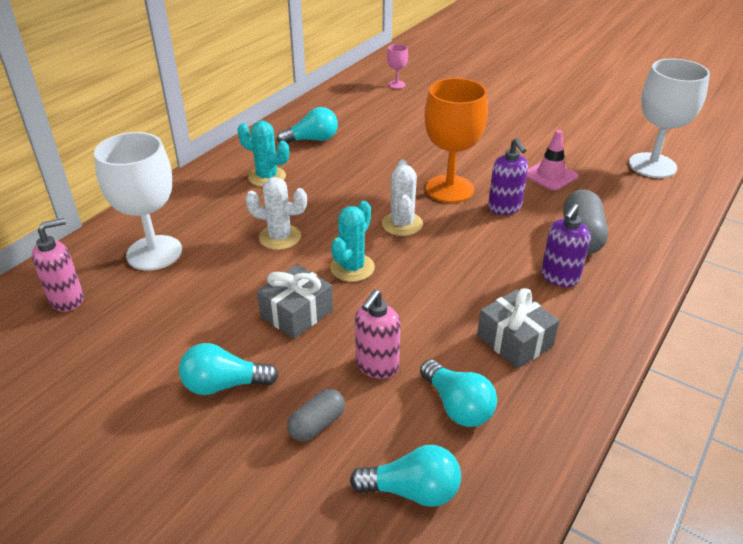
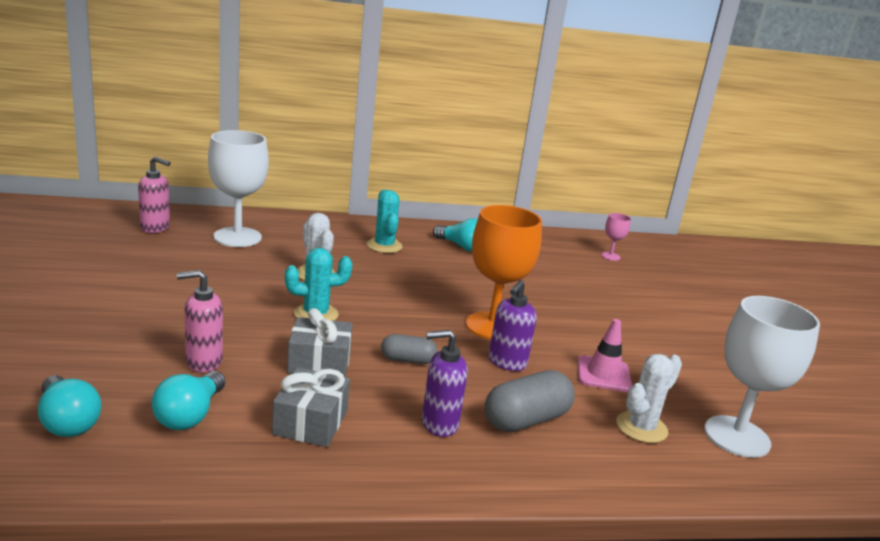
camera: 45 degrees right, 15 degrees down
(224, 385) = (121, 306): turquoise light bulb -> none
(296, 313) = (231, 309): grey gift -> grey gift (319, 362)
(317, 424) = (110, 356): grey capsule -> grey capsule (407, 360)
(402, 224) = (405, 319): white cactus -> white cactus (641, 427)

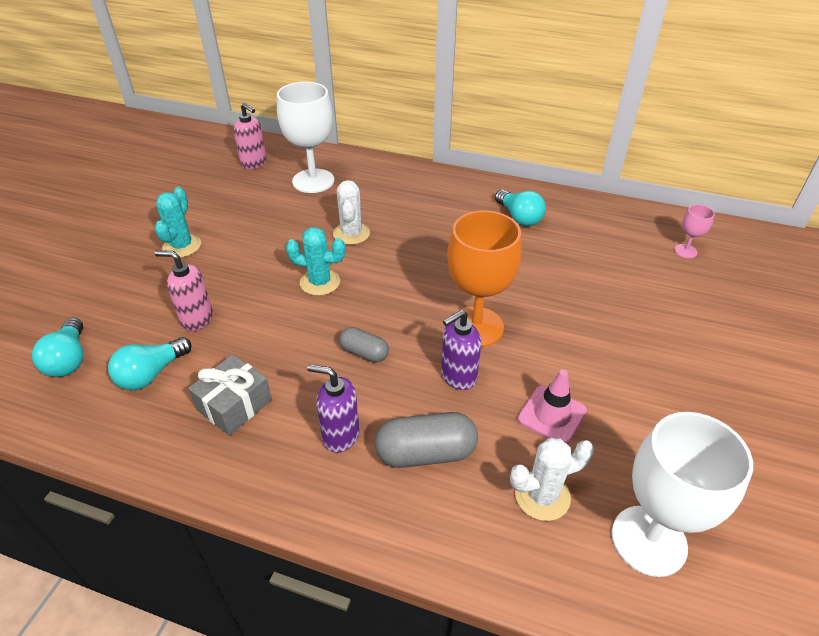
camera: 30 degrees right, 20 degrees up
(319, 362) = (286, 339): grey gift -> none
(384, 246) = (439, 206): turquoise cactus -> turquoise cactus (182, 246)

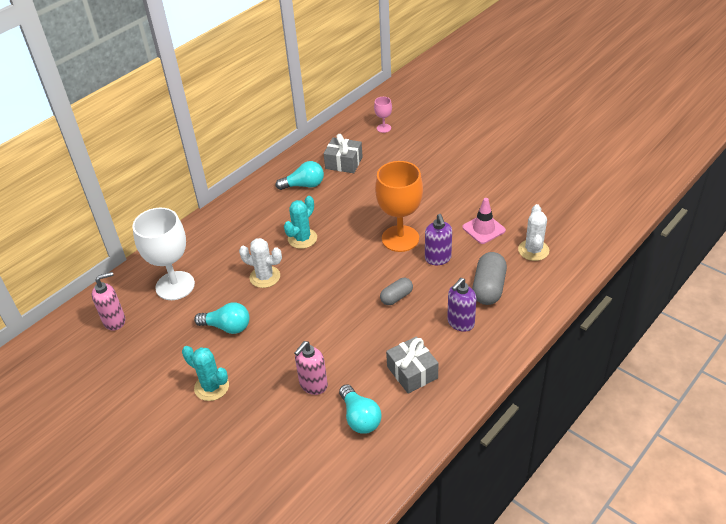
camera: 65 degrees left, 0 degrees up
(69, 359) = (317, 472): turquoise light bulb -> turquoise light bulb (227, 327)
(320, 282) = (312, 306): turquoise cactus -> turquoise cactus (302, 238)
(585, 236) = (344, 163): none -> grey gift
(648, 540) = (570, 222): white goblet -> none

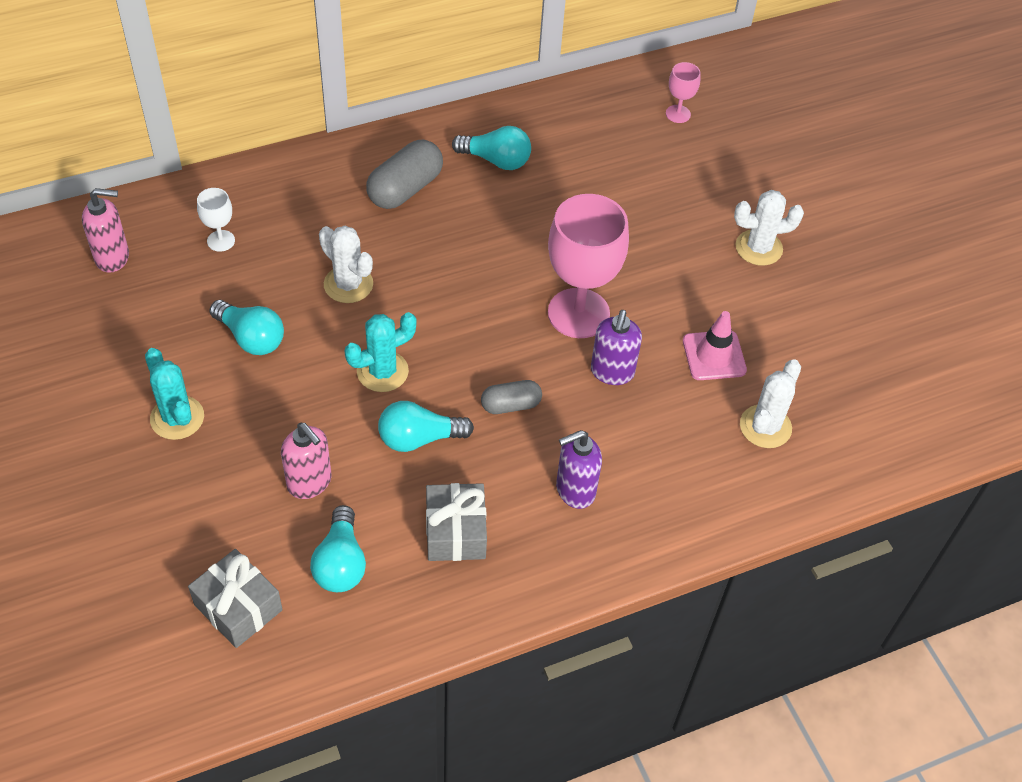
camera: 20 degrees right, 10 degrees up
(175, 286) = (221, 241): white goblet -> white goblet, size x0.45
(302, 238) = (438, 247): turquoise cactus -> turquoise cactus (382, 371)
(313, 385) = (310, 482): pink soap dispenser -> pink soap dispenser turned 105 degrees counterclockwise
(344, 163) = (578, 148): grey gift -> grey gift (238, 607)
(358, 335) = (419, 438): none -> turquoise light bulb
(400, 238) = (578, 313): orange goblet -> pink goblet
(469, 171) = (758, 248): none -> white cactus
(488, 288) = (654, 455): grey capsule -> grey capsule (405, 189)

